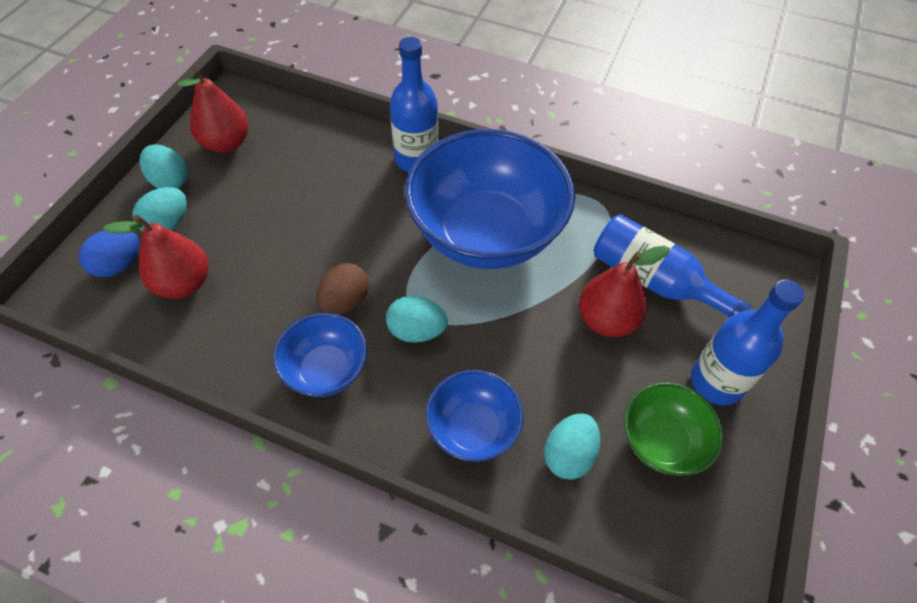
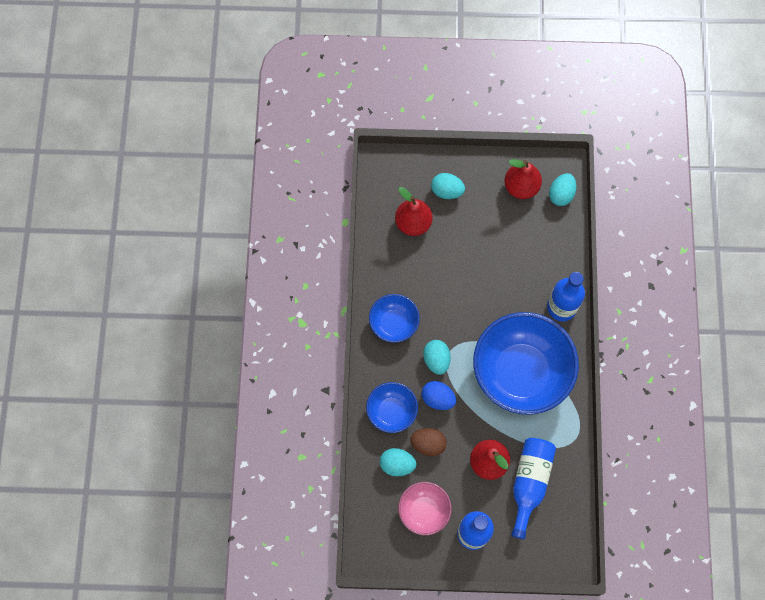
camera: 70 degrees right, 15 degrees up
(119, 265) = (410, 183): blue egg -> blue egg (438, 398)
(170, 181) = (477, 173): turquoise egg -> turquoise egg (561, 194)
(345, 301) = (438, 313): brown egg -> brown egg (428, 444)
(662, 441) = (424, 511): green bowl -> pink bowl

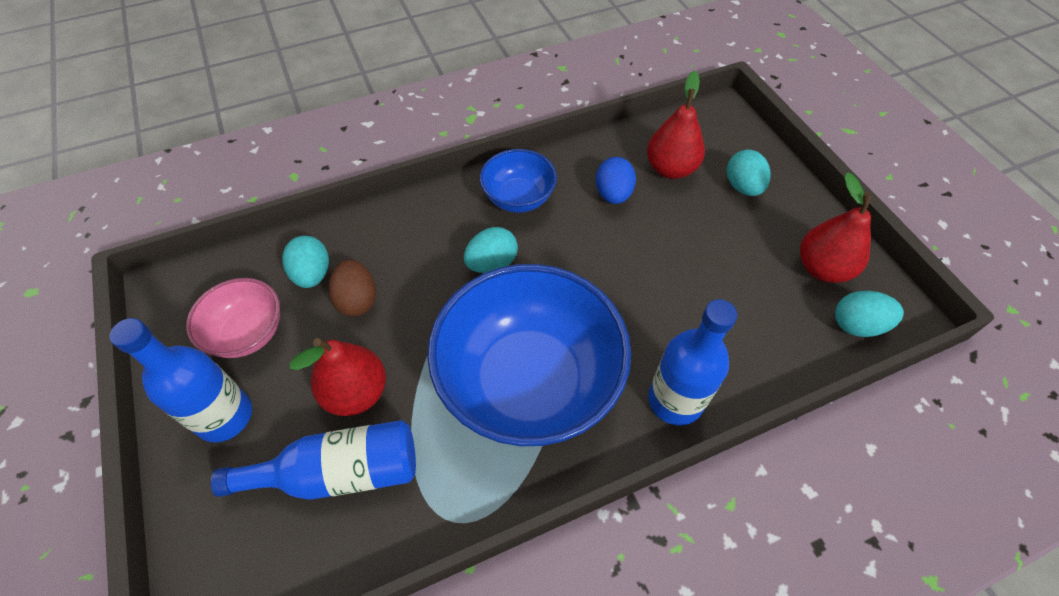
camera: 65 degrees right, 15 degrees down
(391, 411) = (390, 240): blue bowl -> none
(438, 398) = (433, 286): blue egg -> blue egg (613, 194)

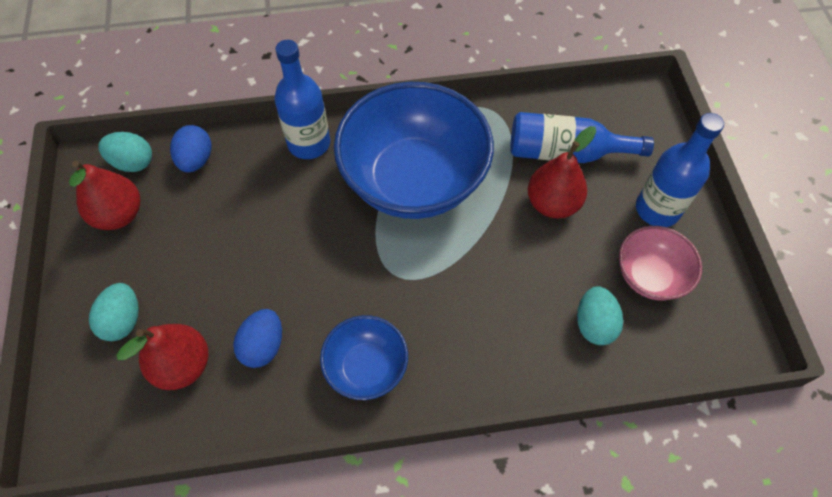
camera: 165 degrees left, 5 degrees up
(357, 300) = (550, 285): brown egg -> none
(492, 263) = (416, 293): turquoise egg -> none
(791, 345) = (196, 160): none -> blue egg

